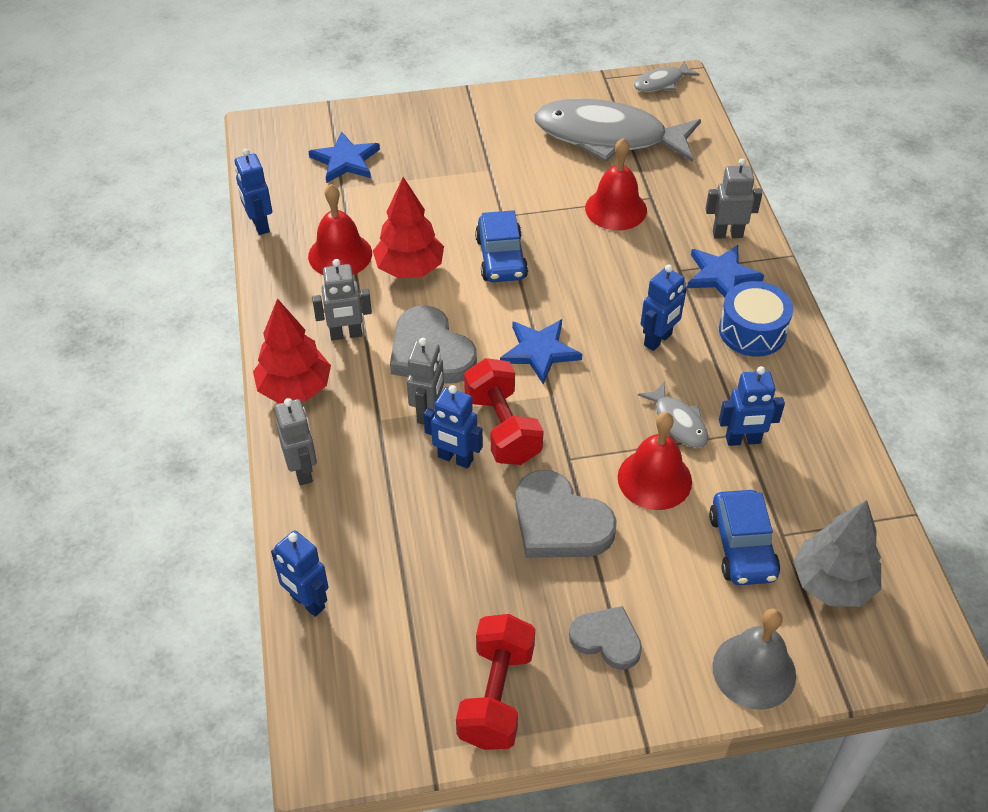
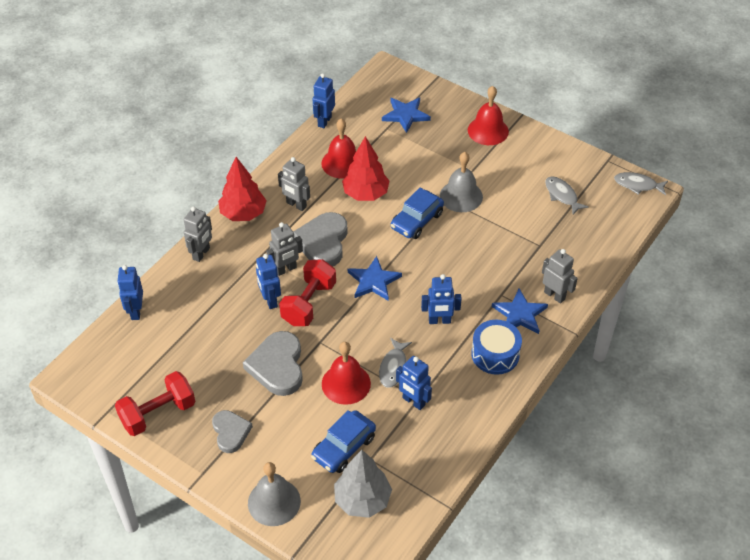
camera: 45 degrees right, 0 degrees up
(513, 203) = (461, 196): none -> grey bell
(608, 137) = (562, 195): grey fish -> grey fish, size x0.44
(616, 209) = (511, 238): red bell -> red bell (488, 130)

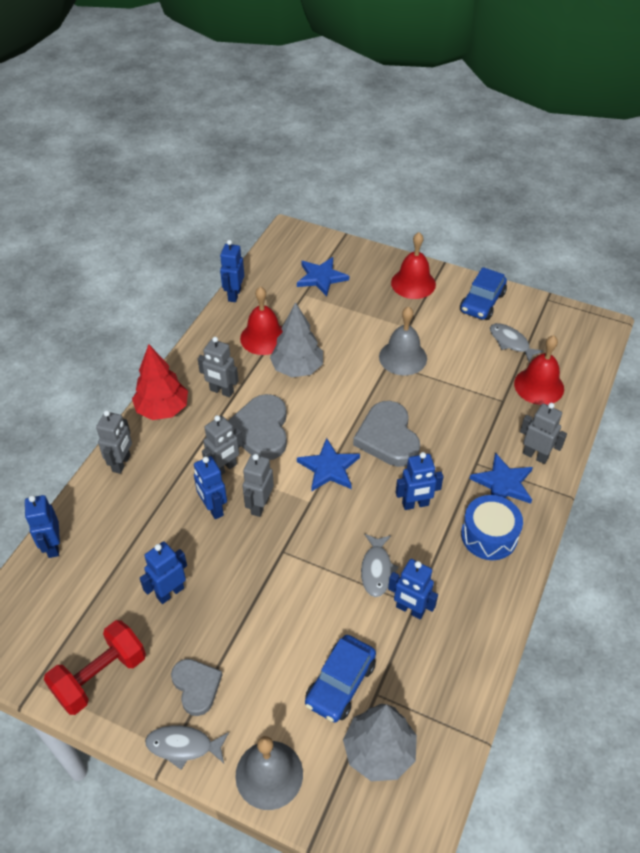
camera: 10 degrees left, 0 degrees up
(223, 360) = (170, 592): none -> blue robot
(277, 366) = (238, 590): grey heart -> grey heart (388, 437)
(308, 303) = (259, 505): red dumbbell -> grey robot
(346, 383) = (325, 599): red bell -> red bell (539, 386)
(365, 194) = (297, 368): red tree -> grey tree
(417, 221) = (361, 391): blue car -> blue car (482, 302)
(637, 185) = (586, 321): grey fish -> grey fish (183, 746)

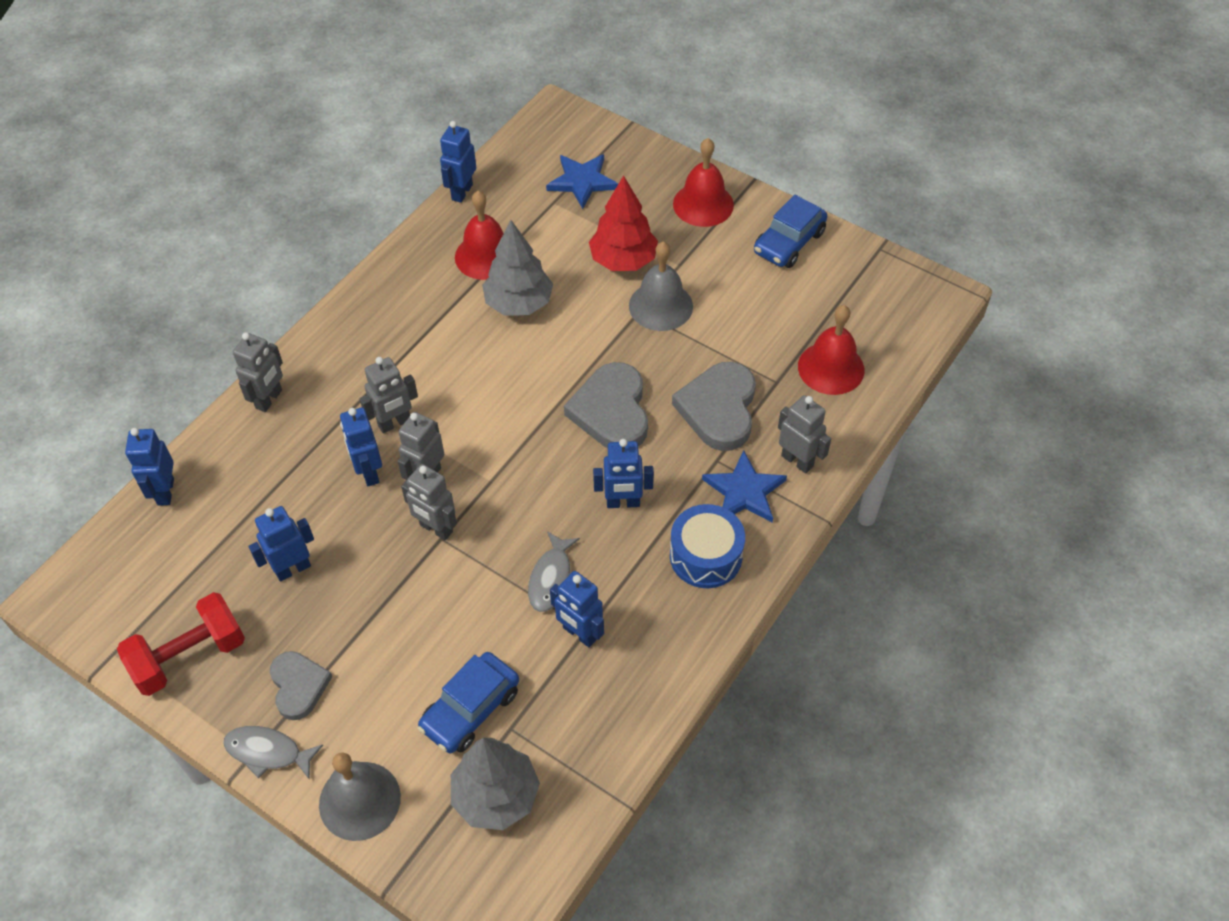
camera: 10 degrees right, 5 degrees up
(162, 409) = (335, 336): red tree -> red tree (623, 260)
(221, 391) = (414, 321): grey robot -> grey robot (436, 528)
(261, 430) = (452, 380): grey heart -> grey heart (719, 409)
(329, 468) = (525, 440): blue star -> none
(511, 342) = (811, 303): grey fish -> none

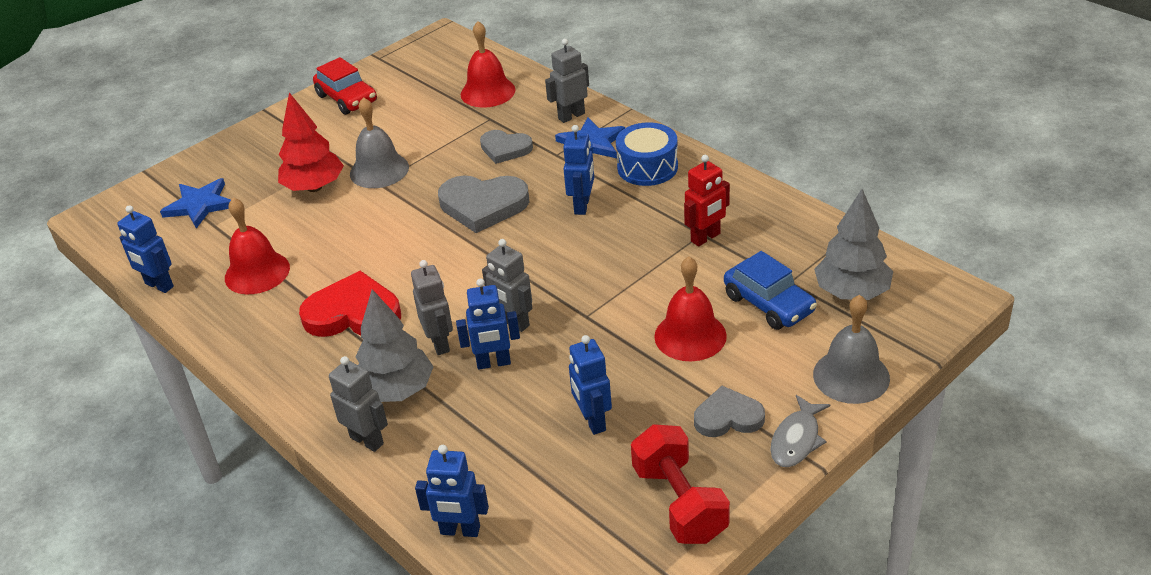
camera: 75 degrees left, 15 degrees down
(433, 345) = (353, 313): none -> red heart
(436, 528) = (575, 318): grey robot -> none
(518, 303) = (330, 254): grey tree -> grey tree (396, 391)
(551, 578) = (648, 250): grey fish -> none
(579, 633) = (706, 238): blue robot -> red robot
(703, 204) = (275, 138): red bell -> red bell (690, 336)
(719, 409) = (505, 149): grey heart -> grey heart, size x0.63
(789, 242) = (347, 98): blue car -> red car

